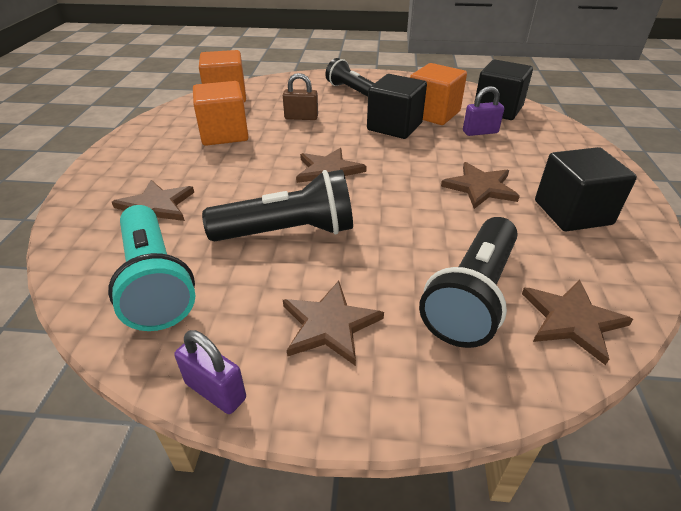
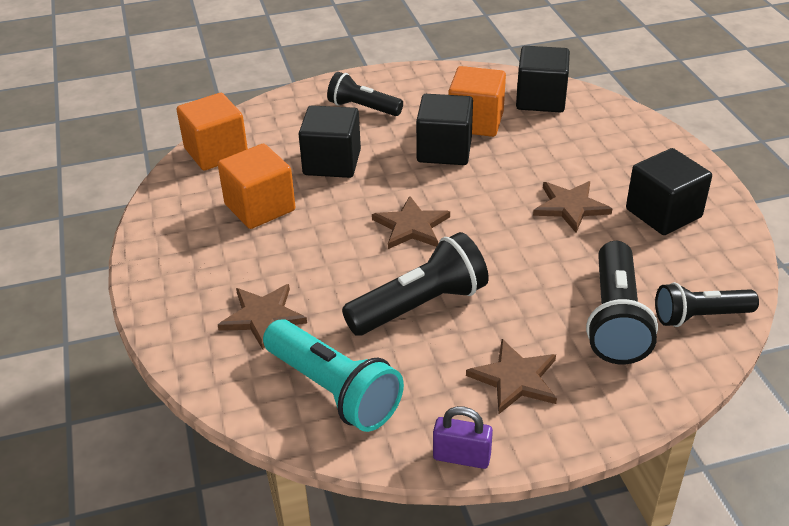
camera: 20 degrees left, 0 degrees up
(301, 117) = (332, 162): brown padlock -> black cube
(480, 132) = (537, 136): purple padlock -> none
(572, 320) = (700, 316): brown star -> black flashlight

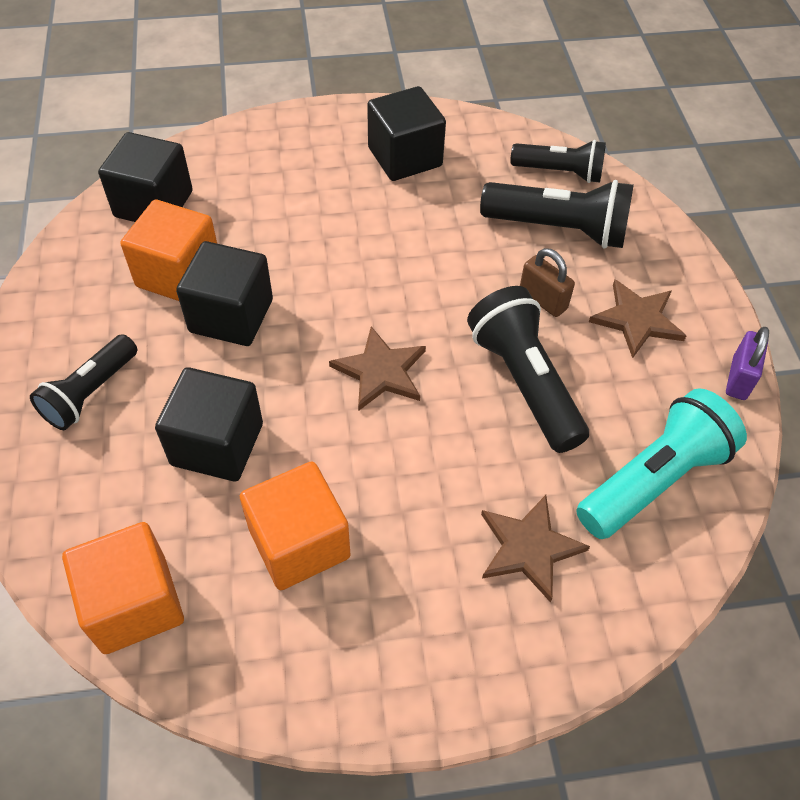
camera: 85 degrees left, 15 degrees up
(517, 312) = (542, 300): none -> brown padlock
(570, 207) = (377, 223): brown star -> none
(700, 316) = (559, 172): black flashlight -> black flashlight turned 75 degrees counterclockwise

